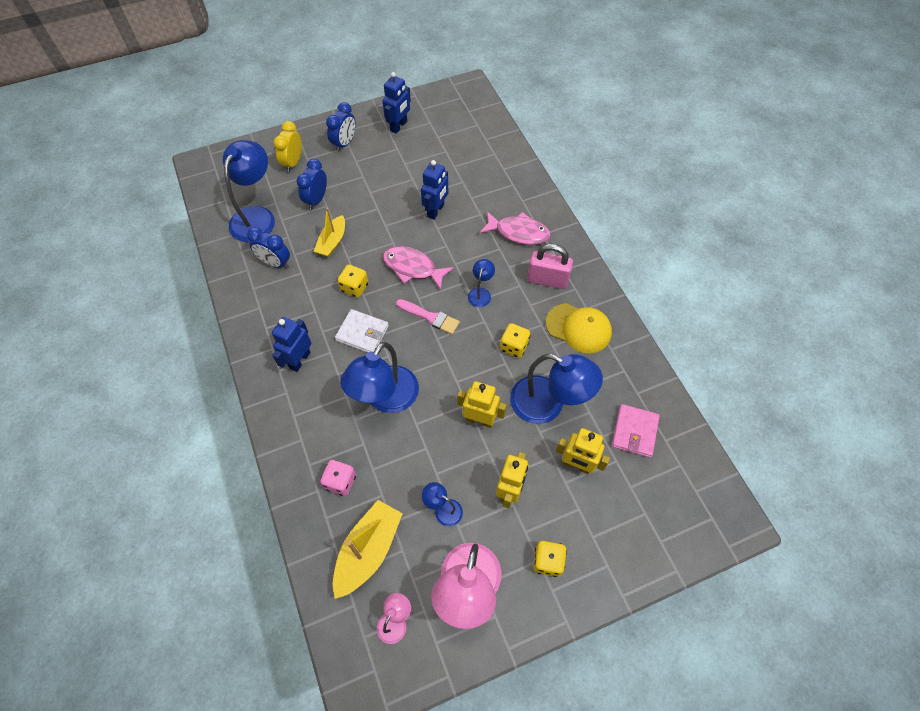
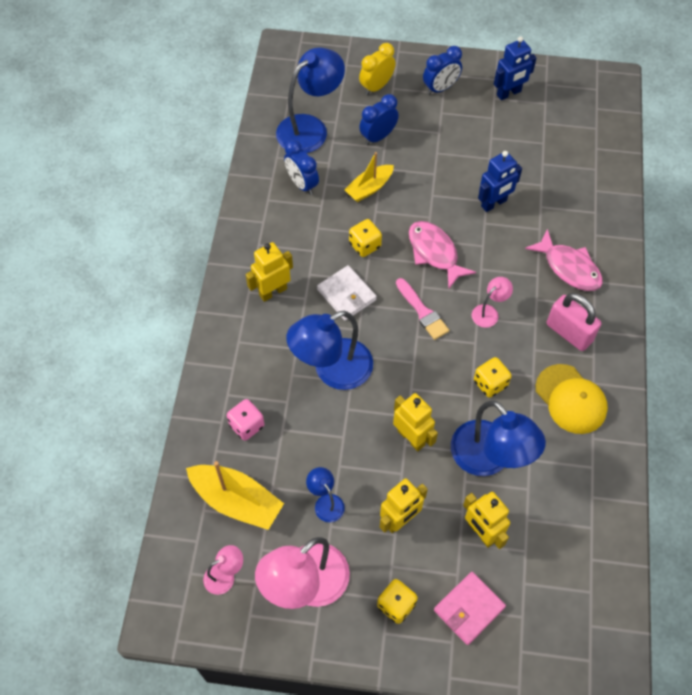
camera: 30 degrees right, 0 degrees up
(299, 360) = (273, 291): blue robot -> yellow robot
(368, 551) = (236, 501): yellow boat -> yellow boat turned 60 degrees clockwise
(480, 293) = (489, 312): blue lamp -> pink lamp
(634, 432) = (563, 533): pink wallet -> pink wallet (469, 609)

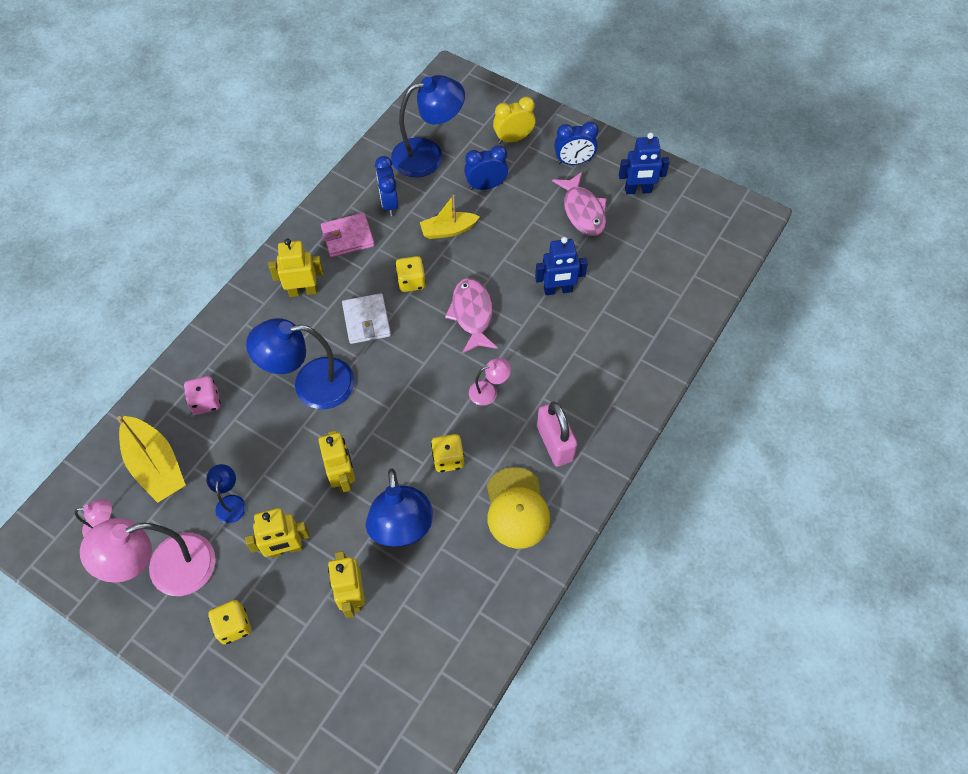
camera: 25 degrees right, 0 degrees up
(422, 312) = (426, 365): pink brush -> none
(469, 609) = (296, 662): pink wallet -> pink wallet (348, 237)
(569, 267) = (594, 380): pink fish -> pink fish (583, 211)

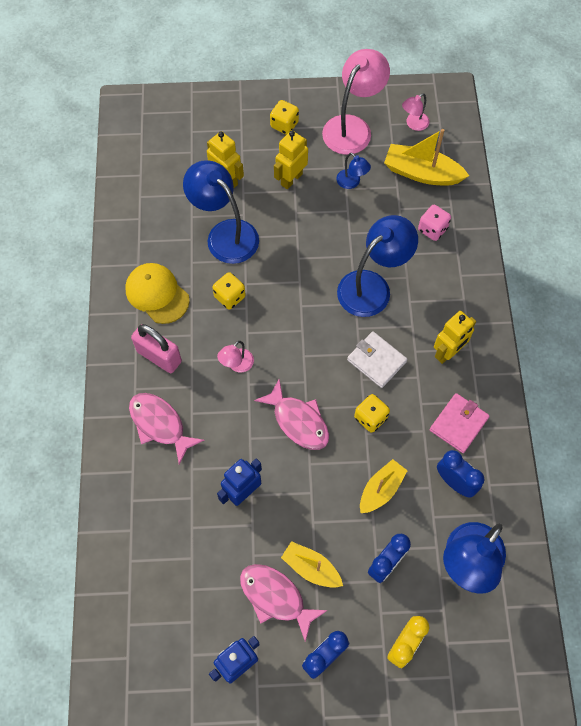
camera: 145 degrees right, 5 degrees up
(343, 478) = (292, 241): yellow robot -> none
(542, 213) = (311, 568): none -> yellow boat
(593, 382) = (160, 424): none -> pink fish

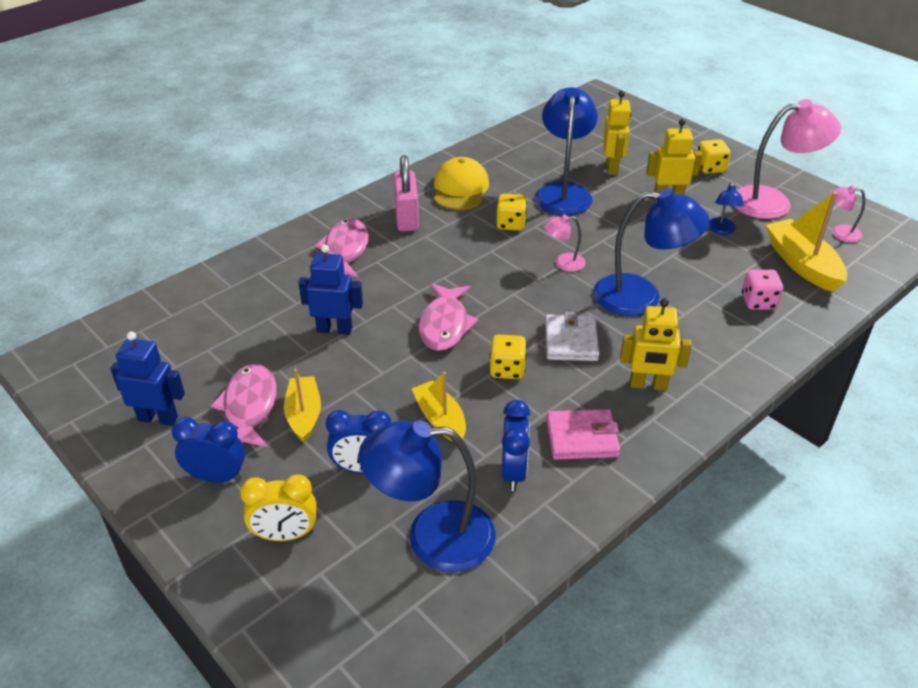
camera: 50 degrees right, 25 degrees down
(237, 365) = (453, 261): pink lamp -> pink lamp (563, 263)
(381, 489) = (440, 419): yellow boat -> yellow boat turned 120 degrees counterclockwise

